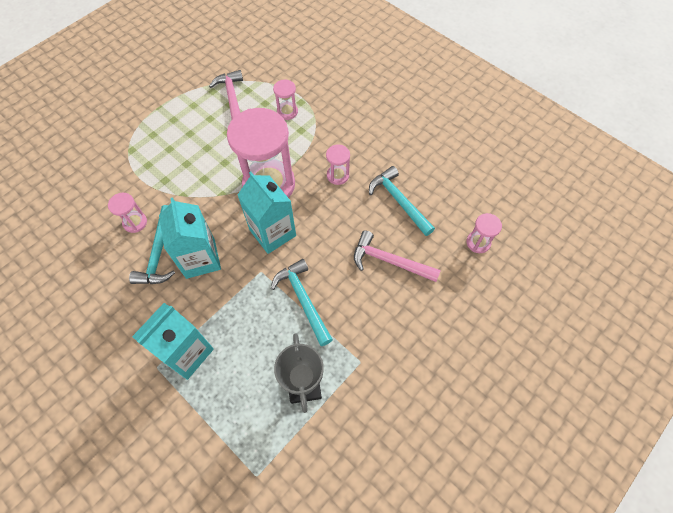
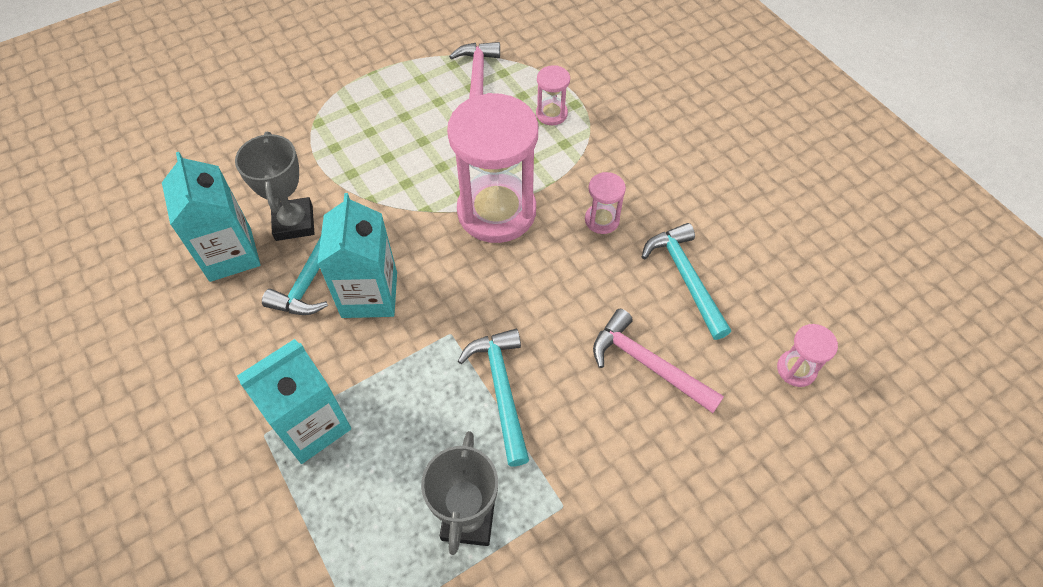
camera: 15 degrees right, 5 degrees down
(135, 222) = (294, 223): pink hourglass -> grey trophy
(272, 233) = (483, 281): turquoise carton -> turquoise carton (230, 254)

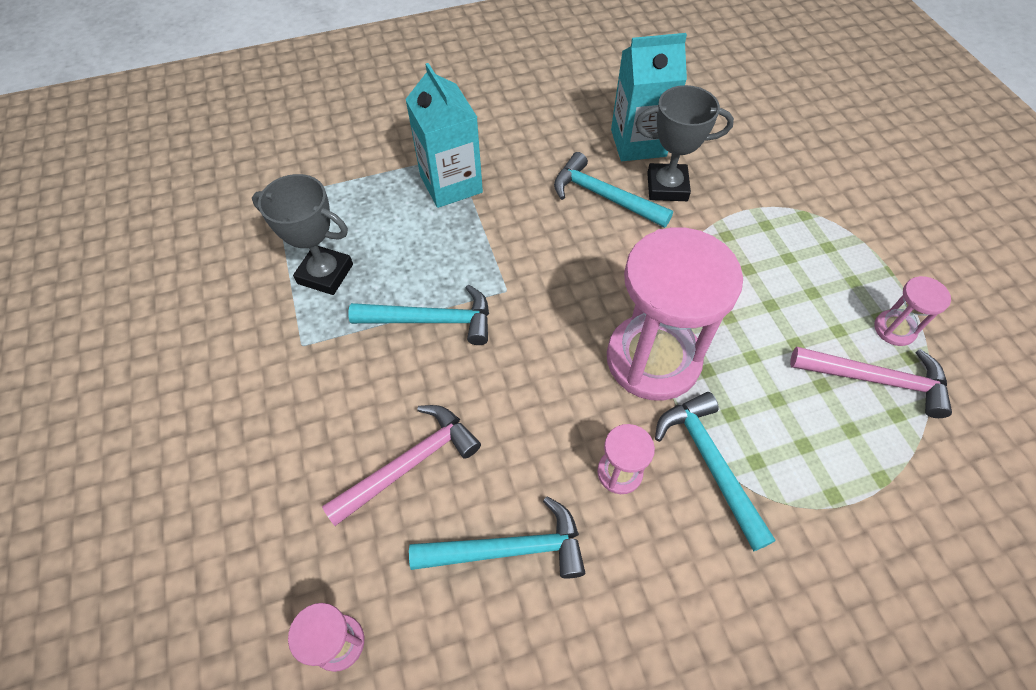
camera: 105 degrees right, 0 degrees up
(369, 294) = (568, 234): turquoise carton -> none
(551, 114) = (814, 459): pink hourglass -> pink hourglass (894, 329)
(575, 168) = (710, 464): none -> turquoise hammer

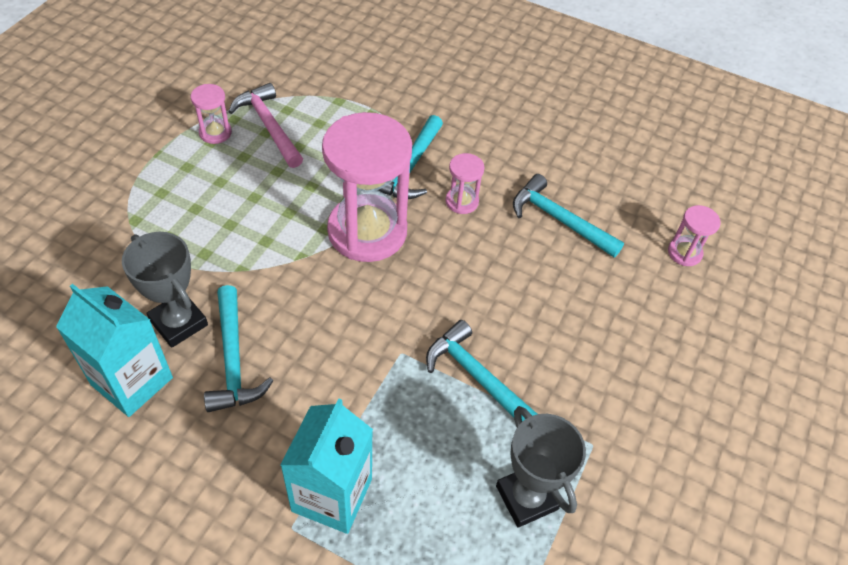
camera: 140 degrees left, 5 degrees down
(409, 464) = (578, 300): pink hammer -> none

